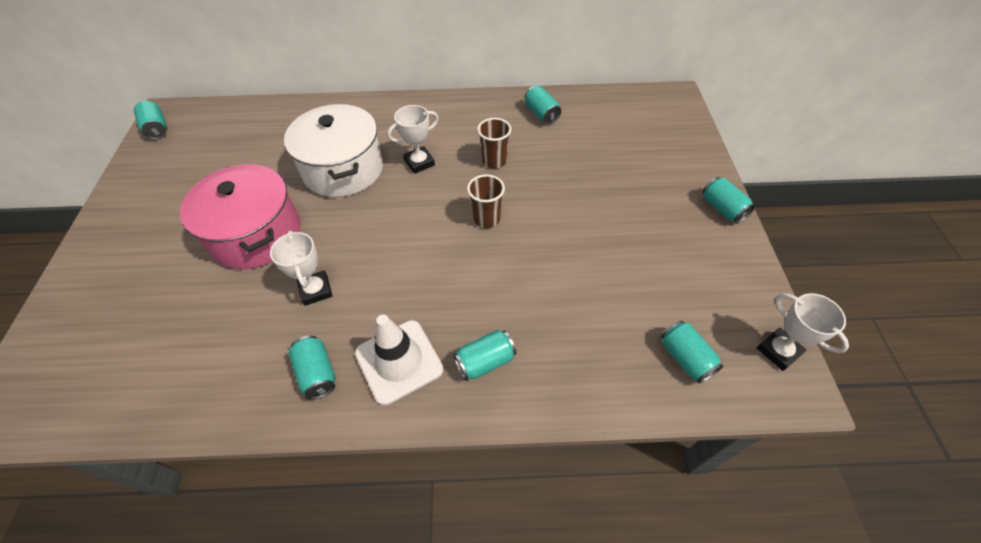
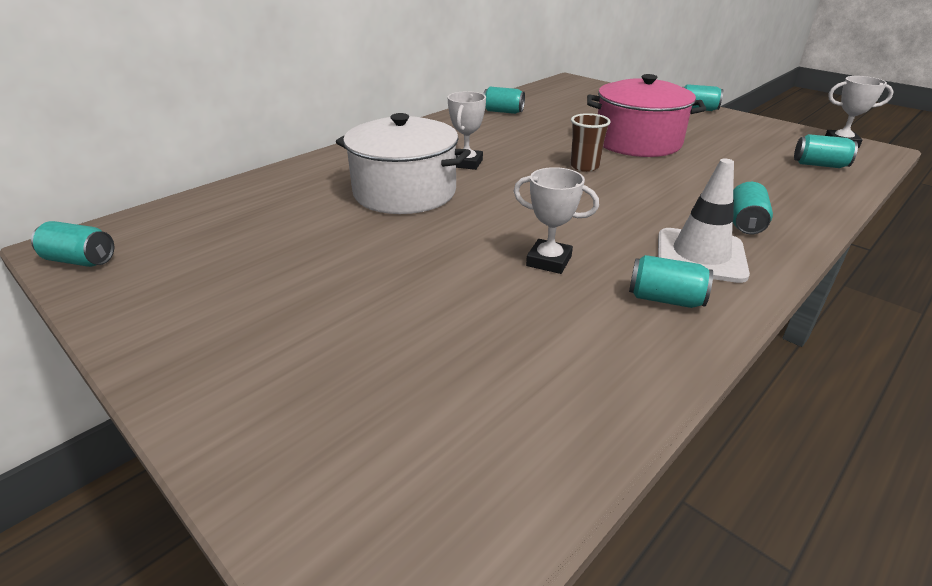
camera: 45 degrees left, 20 degrees down
(256, 234) = (408, 263): pink pot -> pink pot (637, 142)
(494, 161) = (523, 141): brown cup -> none

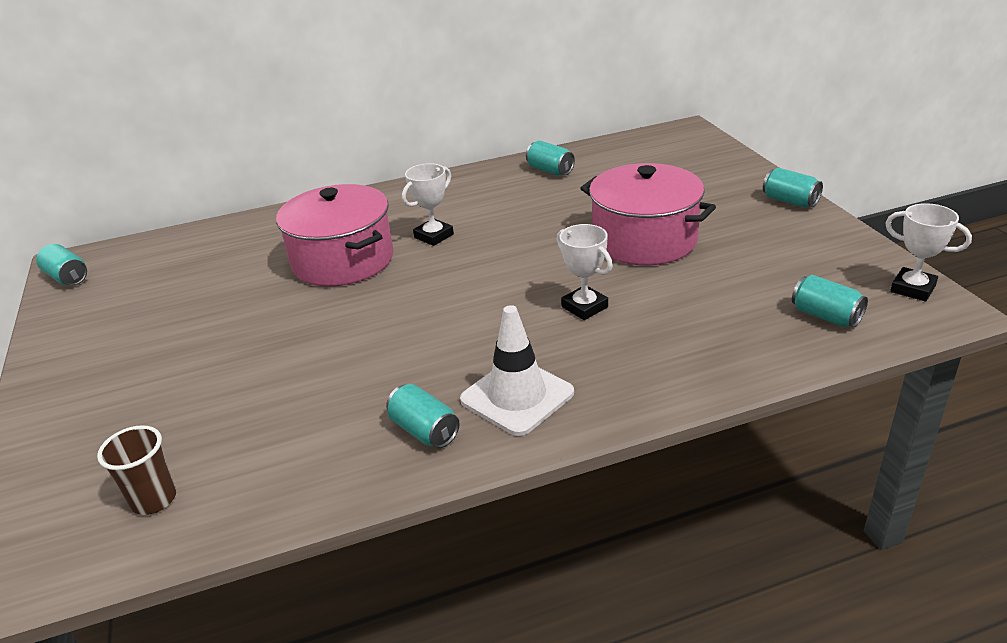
camera: 30 degrees right, 0 degrees up
(404, 192) = (343, 260): white pot -> pink pot
(549, 261) = (376, 365): white trophy -> white trophy (584, 307)
(584, 166) = (543, 263): brown cup -> brown cup (154, 500)
(745, 223) = (616, 371): turquoise can -> none

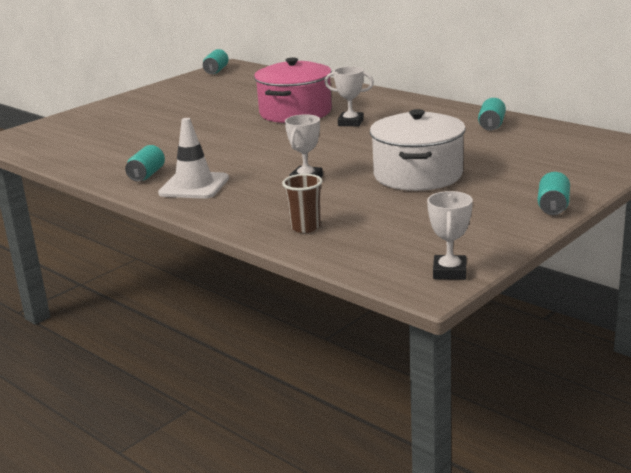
camera: 60 degrees right, 10 degrees down
(154, 500) = (61, 143): brown cup -> brown cup (305, 227)
(644, 240) = (418, 175): pink pot -> white pot
(826, 316) = (371, 248): turquoise can -> none

